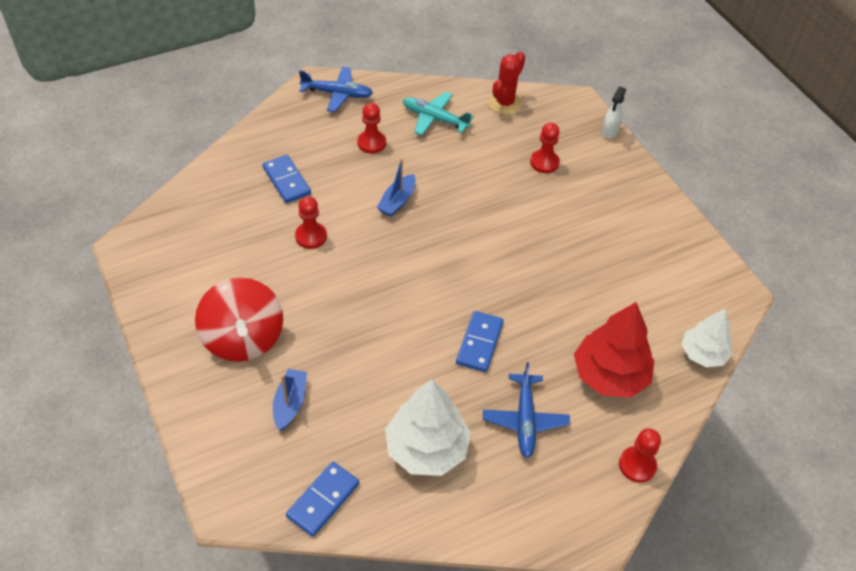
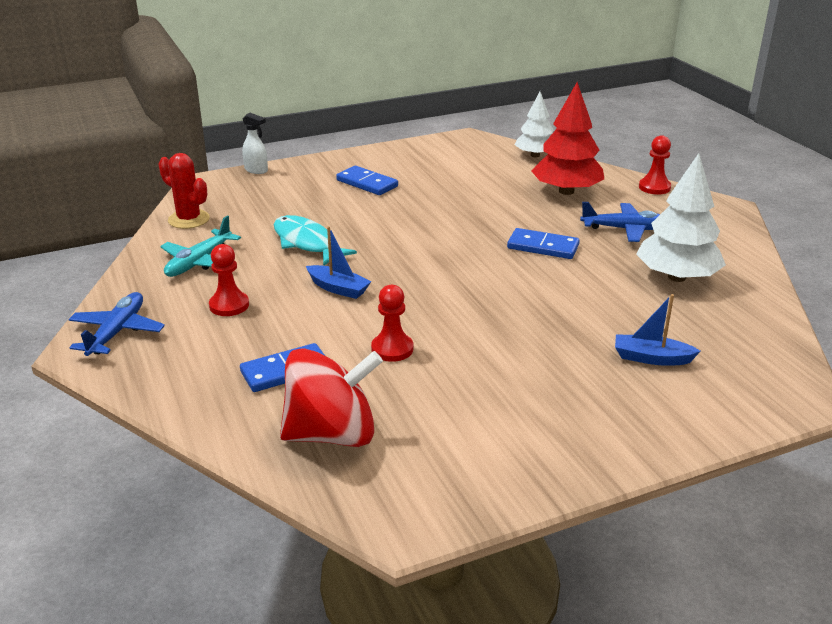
camera: 85 degrees left, 20 degrees down
(243, 338) = (566, 396): red spinning top -> red spinning top (332, 434)
(323, 500) = (762, 334): blue domino -> blue domino (367, 183)
(471, 177) = (306, 243): none -> turquoise fish
(544, 162) = (293, 203): red pawn -> none

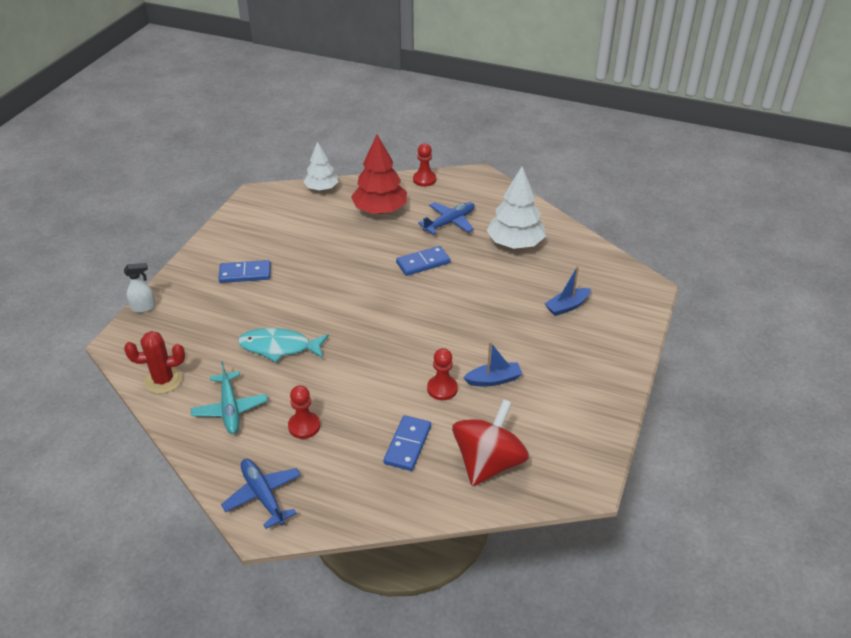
camera: 45 degrees left, 10 degrees up
(338, 288) = (352, 368): blue boat -> blue boat (493, 380)

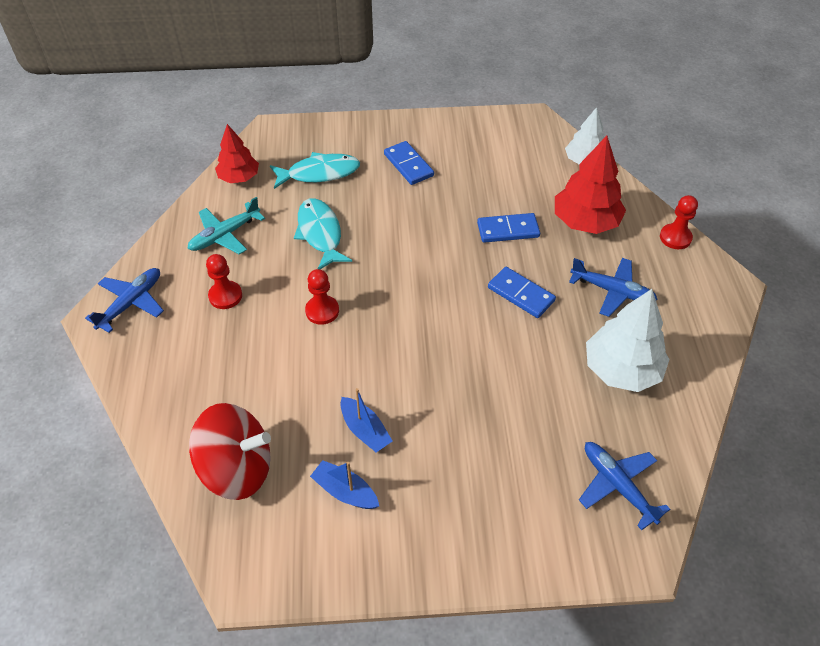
camera: 65 degrees right, 10 degrees up
(144, 307) = (322, 123): white spray bottle -> none
(163, 380) = (239, 177): red cactus -> red tree
(206, 327) = (319, 173): none -> turquoise fish
(407, 445) = (234, 387): blue domino -> blue domino (508, 230)
(442, 389) = (327, 387): red pawn -> red pawn (322, 311)
(567, 306) = (537, 466): blue boat -> blue boat (345, 491)
(598, 278) = (618, 486): none -> blue plane

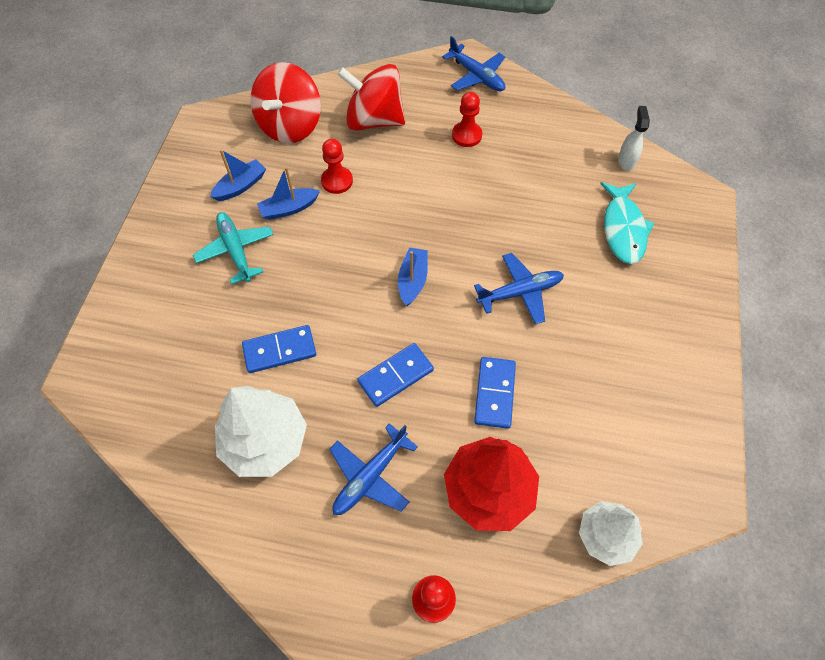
camera: 105 degrees right, 10 degrees up
(215, 383) = (374, 120): none -> red spinning top
(225, 235) = (544, 142): turquoise plane -> turquoise plane (236, 251)
(239, 177) = (626, 161): red tree -> white spray bottle
(320, 233) = (529, 215): turquoise fish -> none
(322, 311) = (427, 200): red pawn -> red pawn (337, 181)
(408, 165) = (625, 317): blue domino -> blue domino (279, 350)
(421, 303) = (412, 280): none -> blue boat
(618, 486) = (148, 384): blue plane -> blue plane (519, 292)

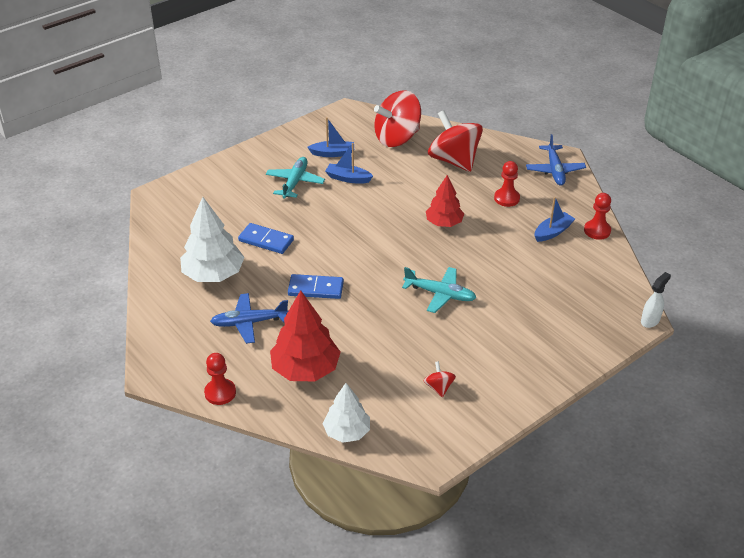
camera: 40 degrees right, 20 degrees down
(337, 181) = (392, 179): red pawn -> red pawn (597, 231)
(412, 280) = (380, 251): blue boat -> blue boat (552, 232)
(439, 202) = (444, 223): none -> red tree
(495, 393) = (363, 331): blue domino -> none
(519, 292) = (440, 294): blue plane -> turquoise plane
(623, 229) = (554, 302): turquoise fish -> none
(626, 161) = (606, 269): white spray bottle -> white spray bottle (650, 320)
(629, 407) = (439, 387): none -> red spinning top

